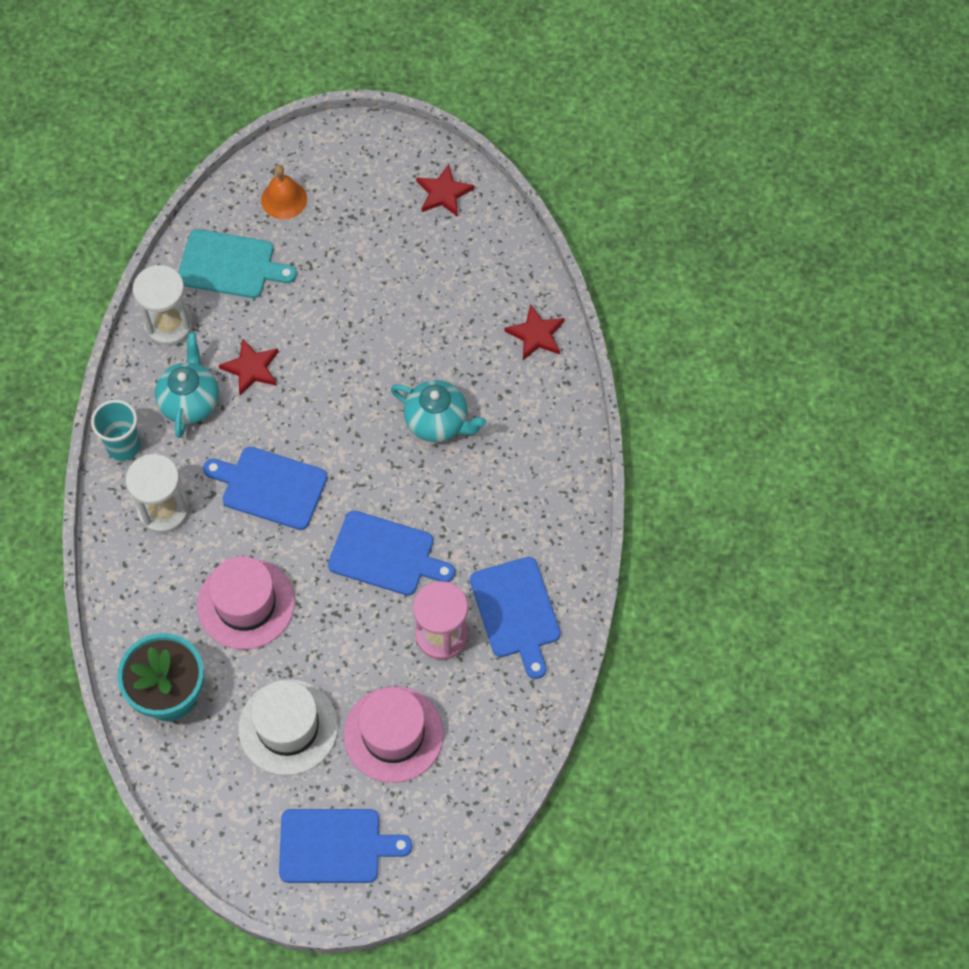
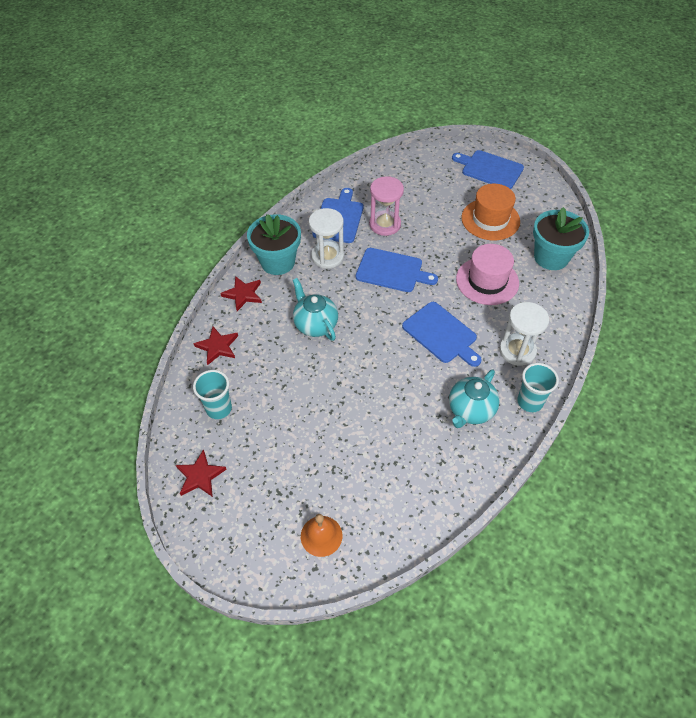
camera: 150 degrees left, 10 degrees down
(169, 324) = (462, 474): white hourglass -> white hourglass (327, 256)
(230, 265) = (393, 499): turquoise cutting board -> none
(251, 368) = (416, 413): red star -> red star (243, 294)
(288, 727) = (490, 219): white hat -> orange hat
(385, 555) = (392, 271): blue cutting board -> blue cutting board turned 150 degrees clockwise
(393, 734) = (436, 196): pink hat -> none
(477, 266) = (219, 408): none -> turquoise cup
(551, 491) = (277, 262): none -> turquoise flower pot

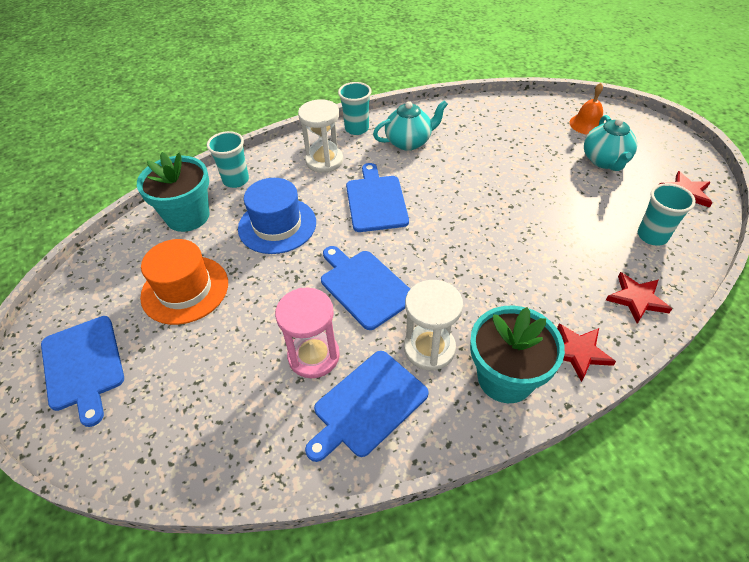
camera: 145 degrees left, 5 degrees down
(315, 324) = (501, 269): turquoise teapot -> turquoise teapot (605, 161)
(487, 281) = (277, 225): pink hat -> blue hat
(558, 298) = (236, 180): none -> turquoise cup

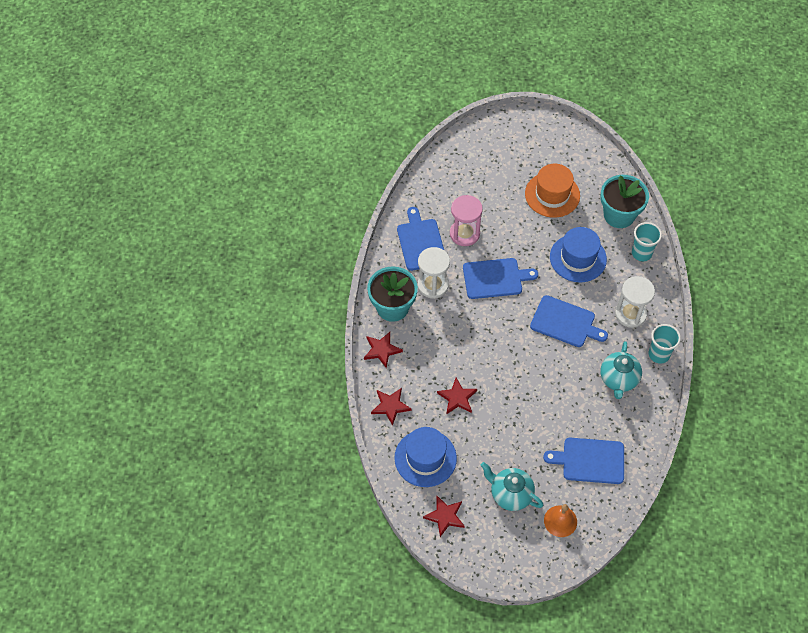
camera: 120 degrees right, 10 degrees up
(83, 365) = (526, 139): blue cutting board -> blue cutting board (590, 460)
(556, 244) = (457, 398): none -> red star
(652, 236) = (425, 458): turquoise cup -> blue hat

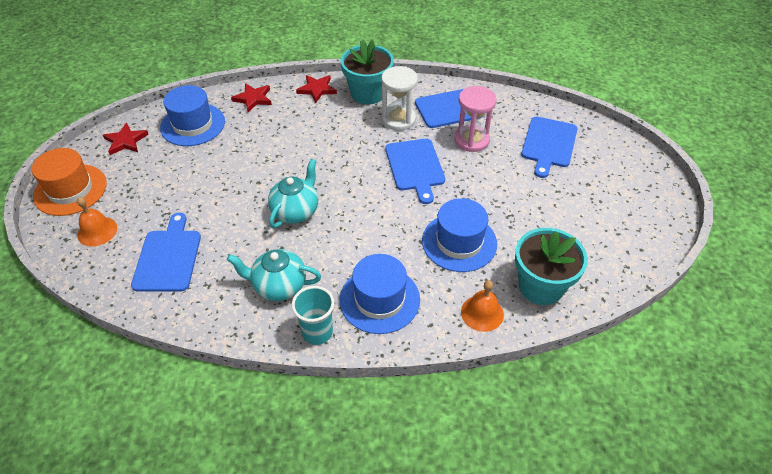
camera: 85 degrees right, 10 degrees down
(457, 398) = (260, 144): red star -> none
(510, 494) = (139, 188): turquoise teapot -> turquoise teapot (296, 211)
(552, 195) = (552, 215): orange hat -> orange hat (70, 190)
(565, 322) = (360, 231): blue cutting board -> blue cutting board (548, 144)
(630, 314) = (379, 299): white hourglass -> blue hat
(641, 253) = (482, 313): turquoise cup -> orange bell

